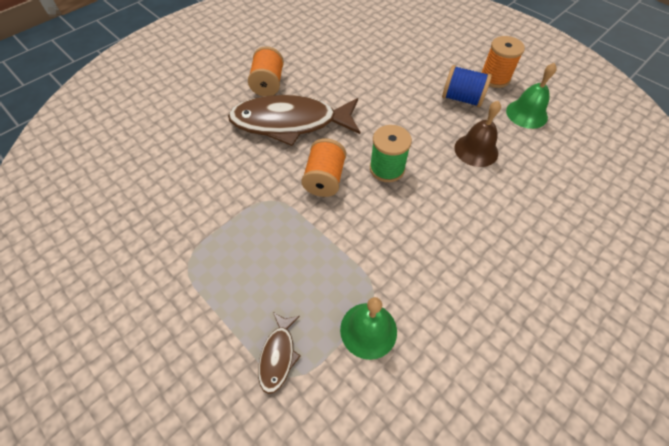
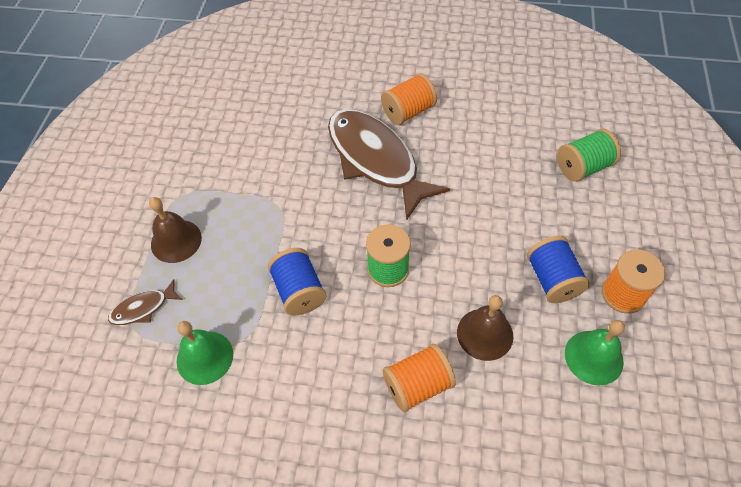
camera: 55 degrees right, 0 degrees up
(232, 290) = (176, 241): none -> brown bell
(324, 179) = (333, 229): orange spool -> orange spool (417, 385)
(360, 230) = (299, 291): none -> blue spool
(395, 40) = (583, 167): none -> green spool

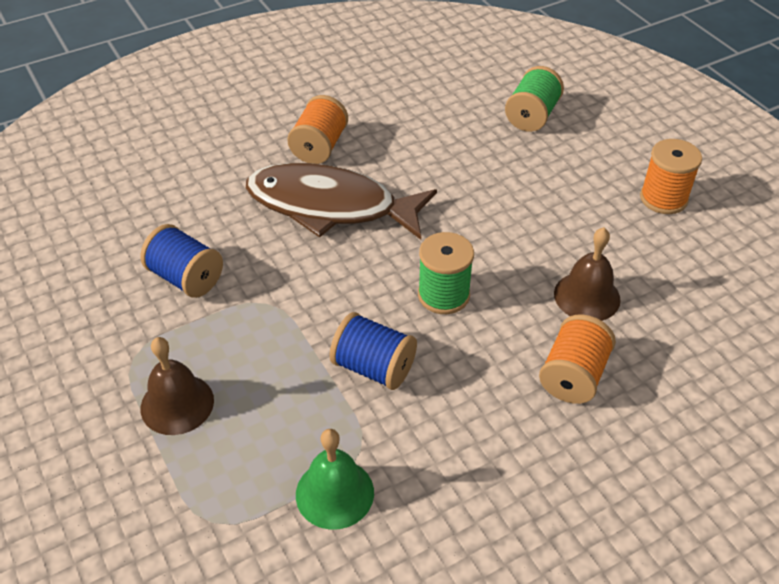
camera: 40 degrees left, 10 degrees down
(143, 308) = (207, 494): brown fish -> none
(552, 279) = (597, 219): blue spool -> blue spool (186, 278)
(593, 357) = (690, 260): green bell -> none

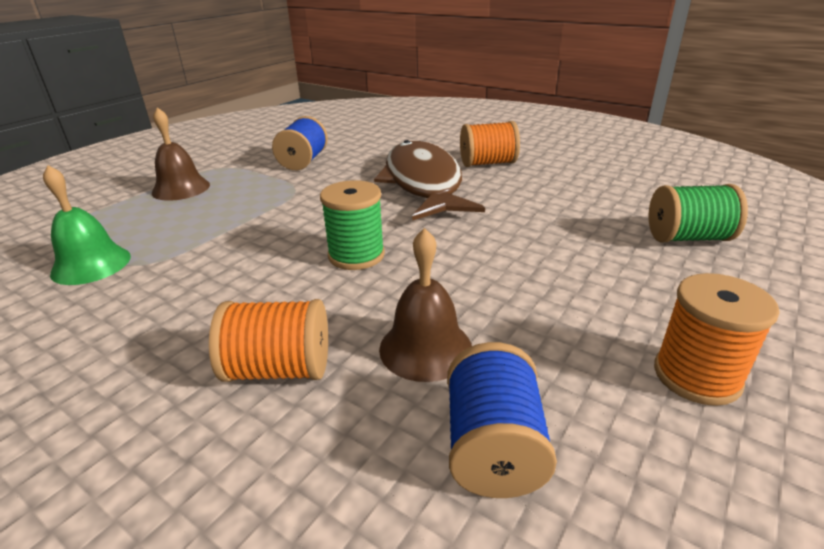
camera: 65 degrees right, 15 degrees down
(373, 367) = (243, 245): blue spool -> blue spool (493, 447)

